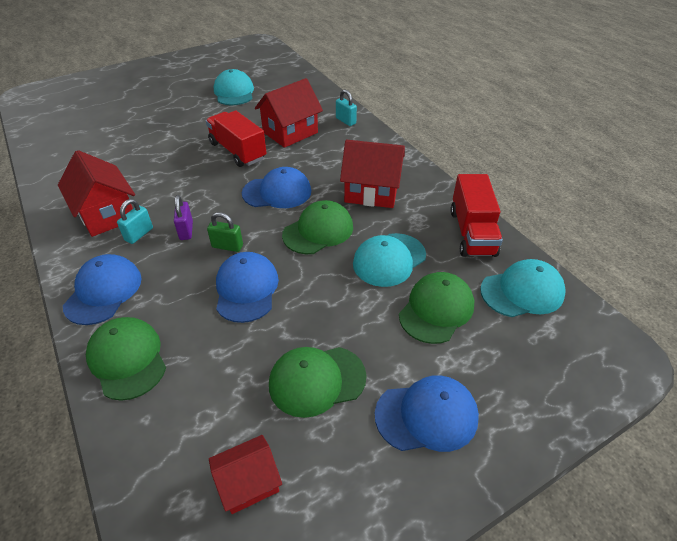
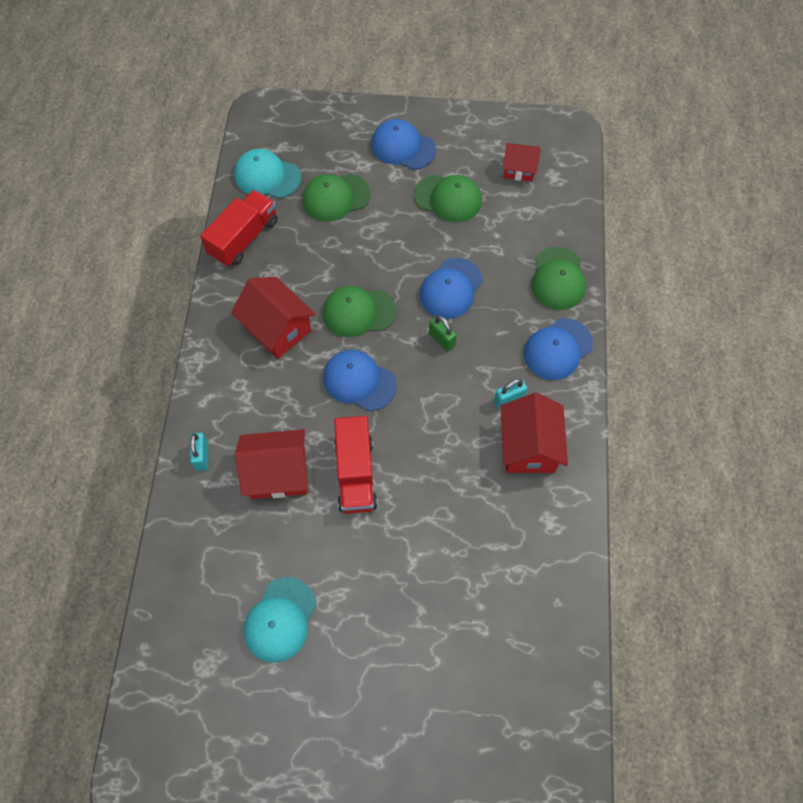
camera: 145 degrees left, 20 degrees up
(186, 230) = (466, 379): purple padlock -> none
(389, 260) = (329, 252): turquoise cap -> none

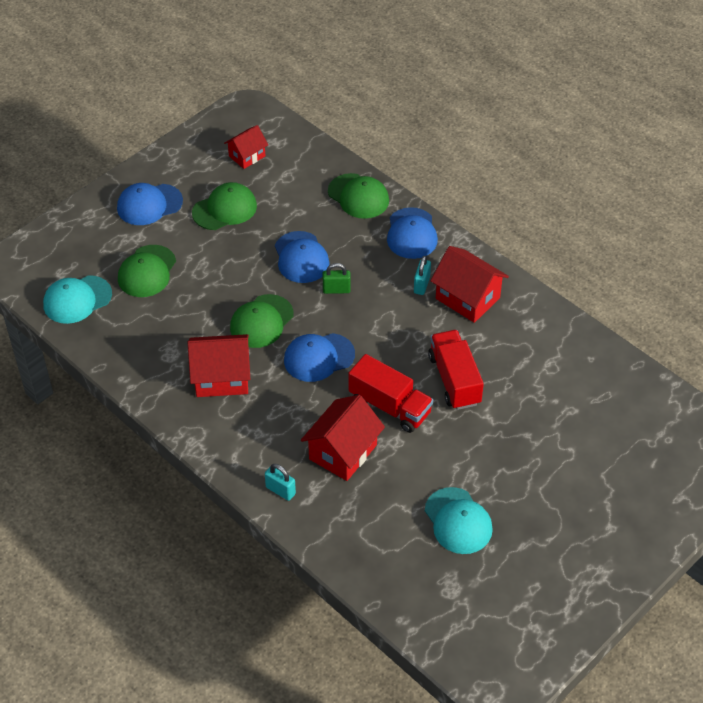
camera: 50 degrees left, 15 degrees down
(244, 238) = (117, 349): red truck -> red truck (454, 380)

